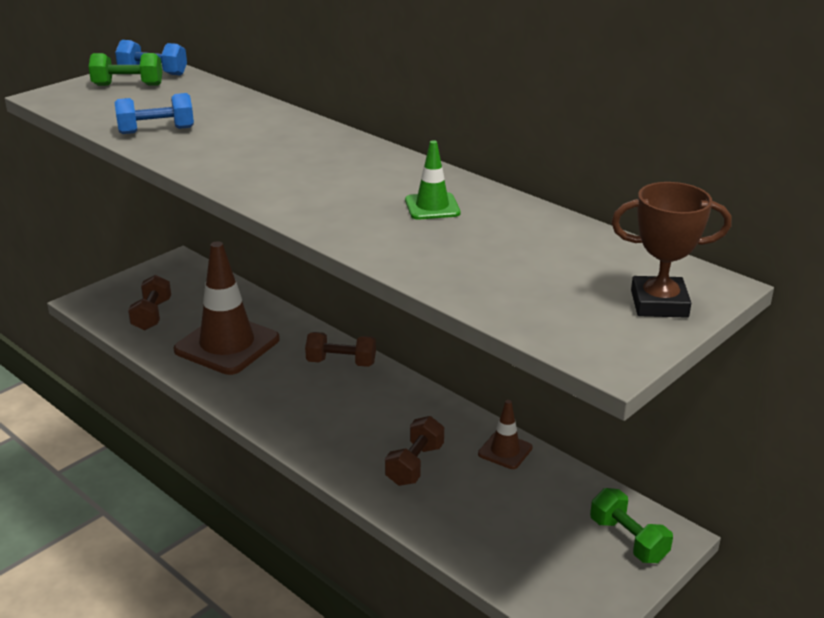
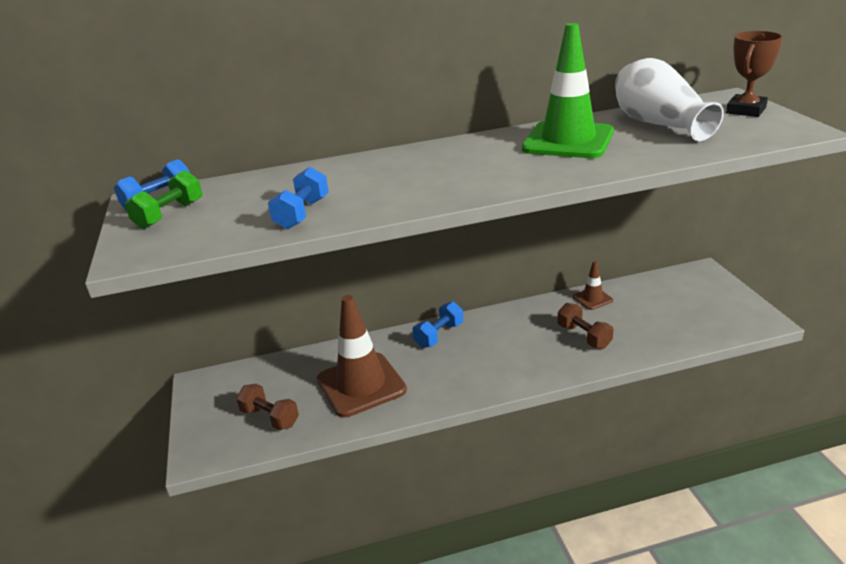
camera: 55 degrees left, 0 degrees up
(341, 362) = (439, 335): brown dumbbell -> blue dumbbell
(432, 207) = (568, 141): green traffic cone -> green traffic cone, size x2.13
(541, 251) = (659, 124): none -> white vase
(628, 540) = (700, 284): green dumbbell -> none

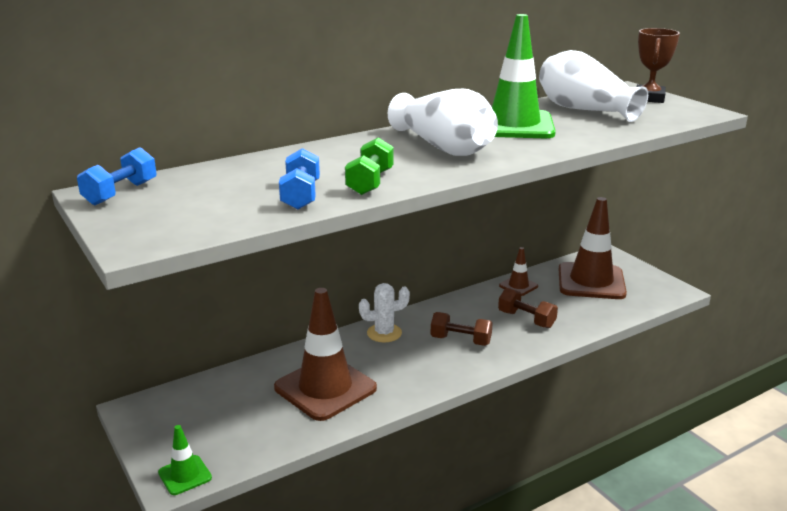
camera: 20 degrees left, 5 degrees down
(169, 215) = (147, 205): green dumbbell -> green dumbbell (370, 182)
(209, 452) = (185, 475): none -> green traffic cone
(270, 417) = (239, 432): brown dumbbell -> brown dumbbell (460, 340)
(439, 335) = (384, 333): blue dumbbell -> white cactus
(476, 165) = (443, 147): none -> white vase
(672, 301) = (591, 281): none -> brown traffic cone

